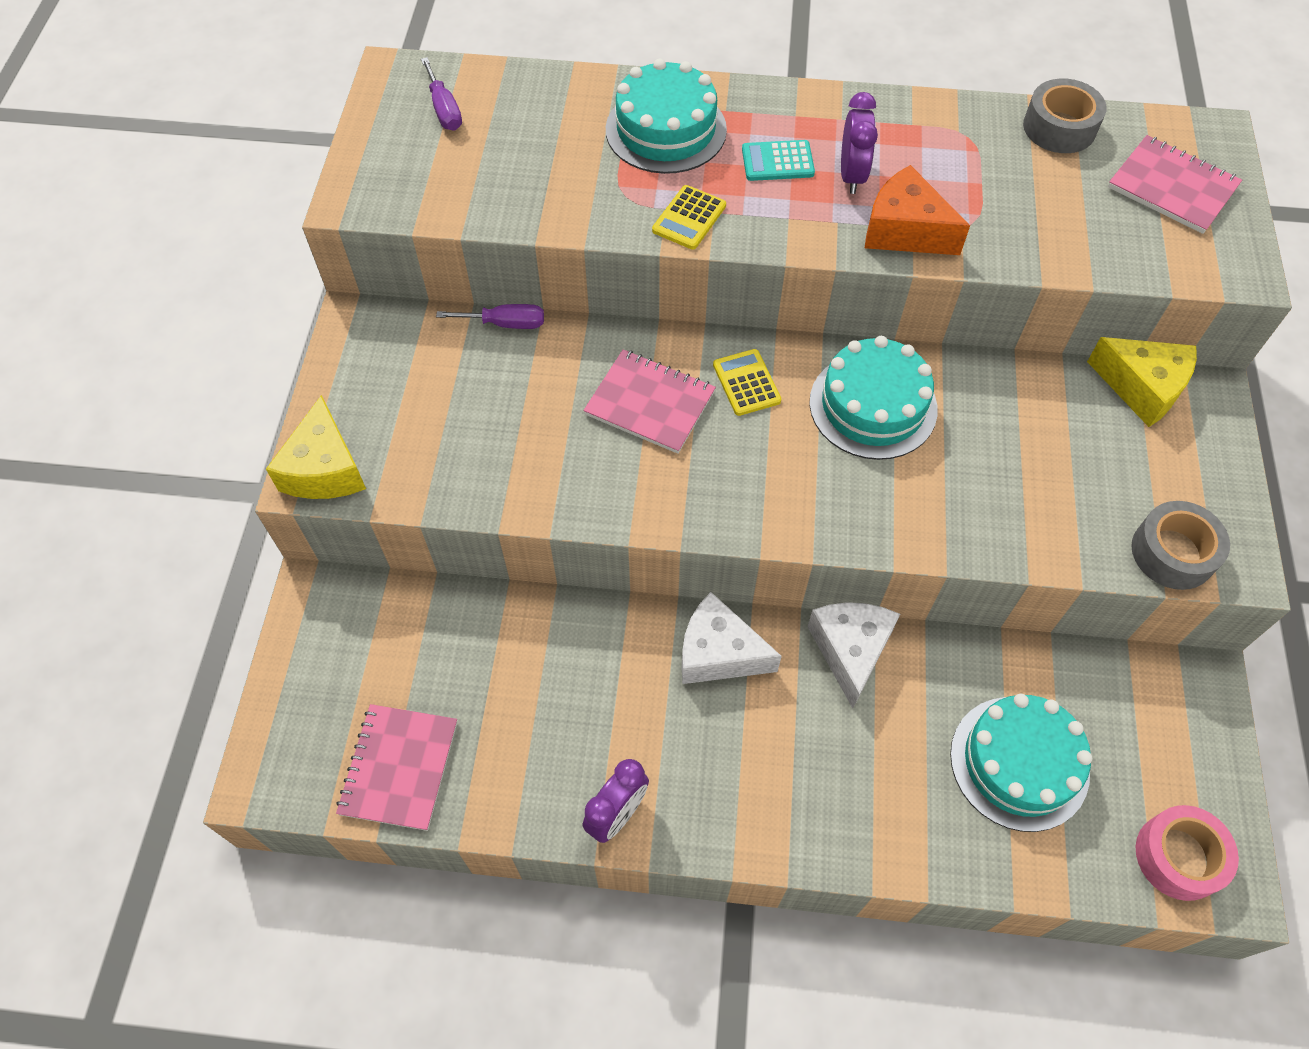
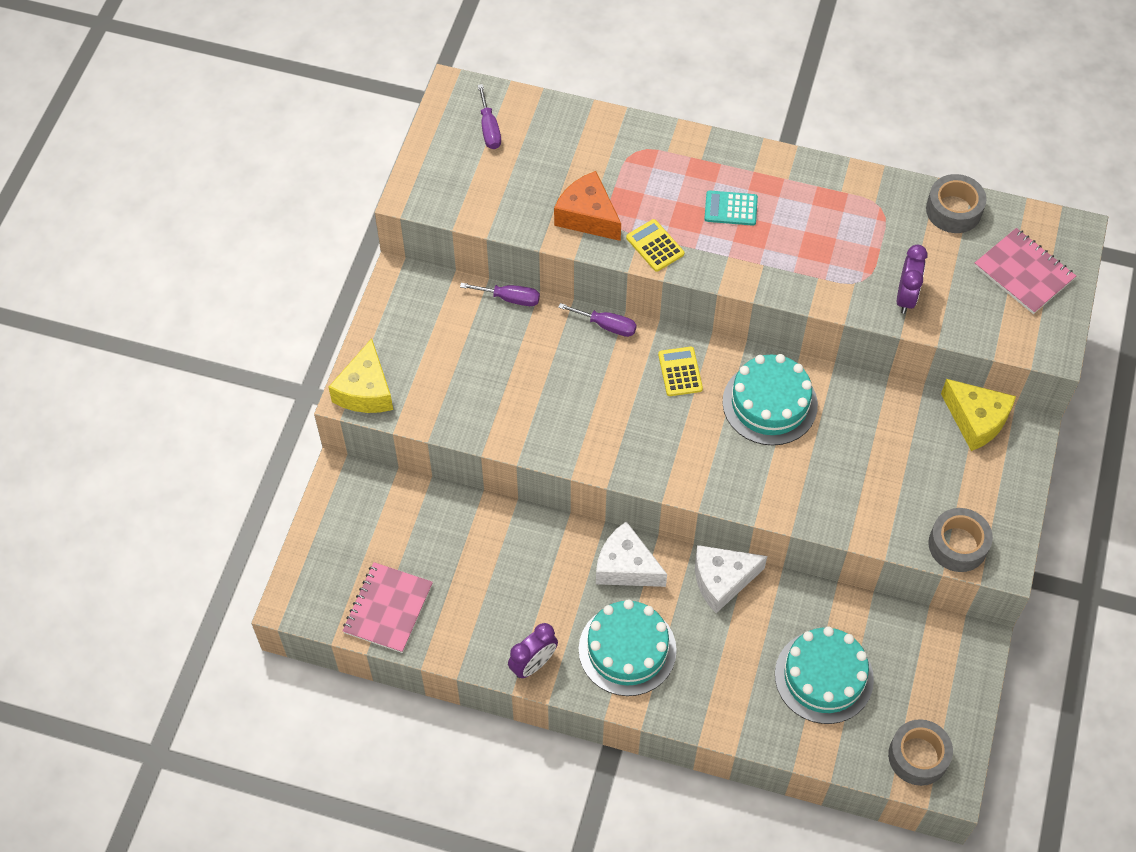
camera: 10 degrees right, 0 degrees up
(638, 339) = (606, 326): none -> purple screwdriver
(650, 403) = (606, 377): pink notebook -> none
(666, 130) = (652, 169): turquoise cake -> turquoise cake (627, 649)
(689, 218) = (655, 246): yellow calculator -> yellow calculator turned 105 degrees clockwise
(850, 651) = (722, 580): white cheese -> white cheese turned 120 degrees counterclockwise
(851, 176) = (783, 228): purple clock -> purple clock (906, 297)
(905, 230) = (811, 279): orange cheese -> orange cheese (587, 216)
(1178, 856) = (918, 756): pink tape -> grey tape

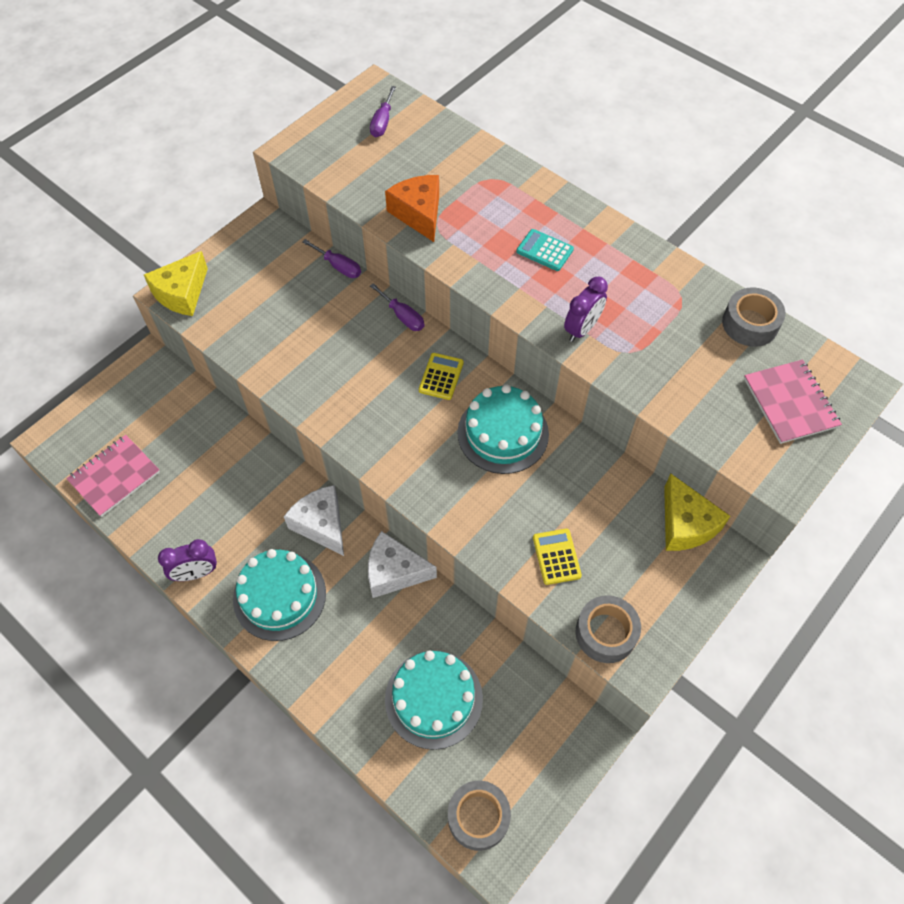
camera: 25 degrees right, 0 degrees up
(655, 246) = (460, 257): yellow calculator -> yellow calculator (556, 557)
(906, 297) = (662, 382): purple clock -> purple clock (582, 329)

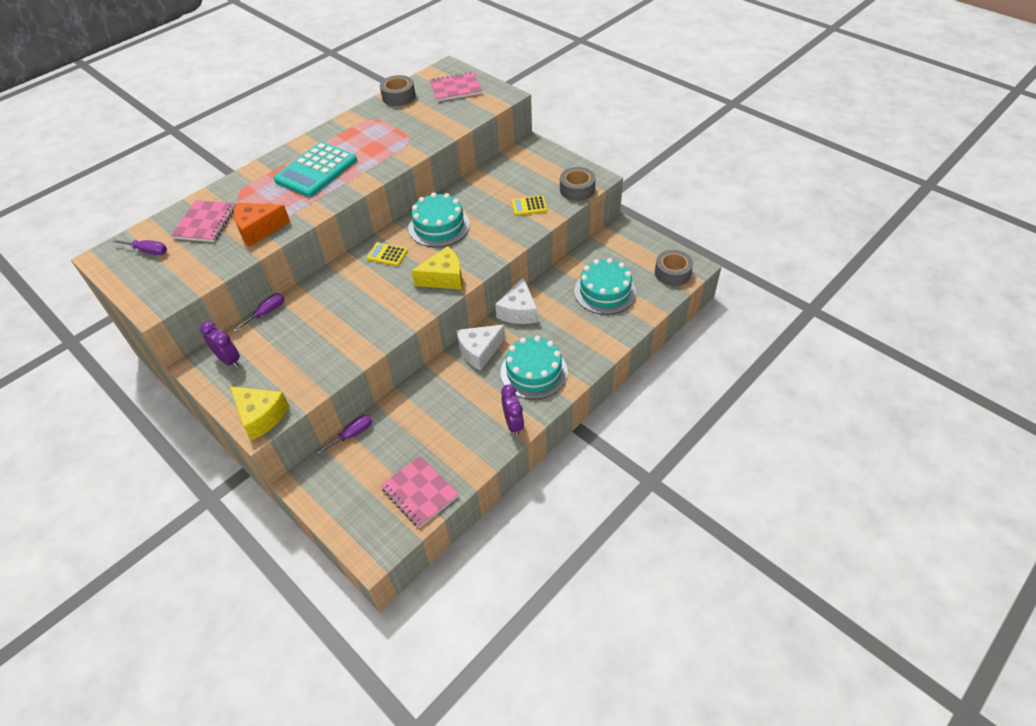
camera: 85 degrees left, 10 degrees down
(403, 316) = (328, 275): purple screwdriver -> purple screwdriver (352, 435)
(433, 160) = (205, 223): none -> pink notebook
(544, 250) = (316, 170): turquoise calculator -> turquoise calculator, size x2.09
(582, 329) = (387, 157): purple clock -> purple clock (229, 360)
(685, 524) = (511, 157): yellow cheese -> yellow cheese (444, 278)

